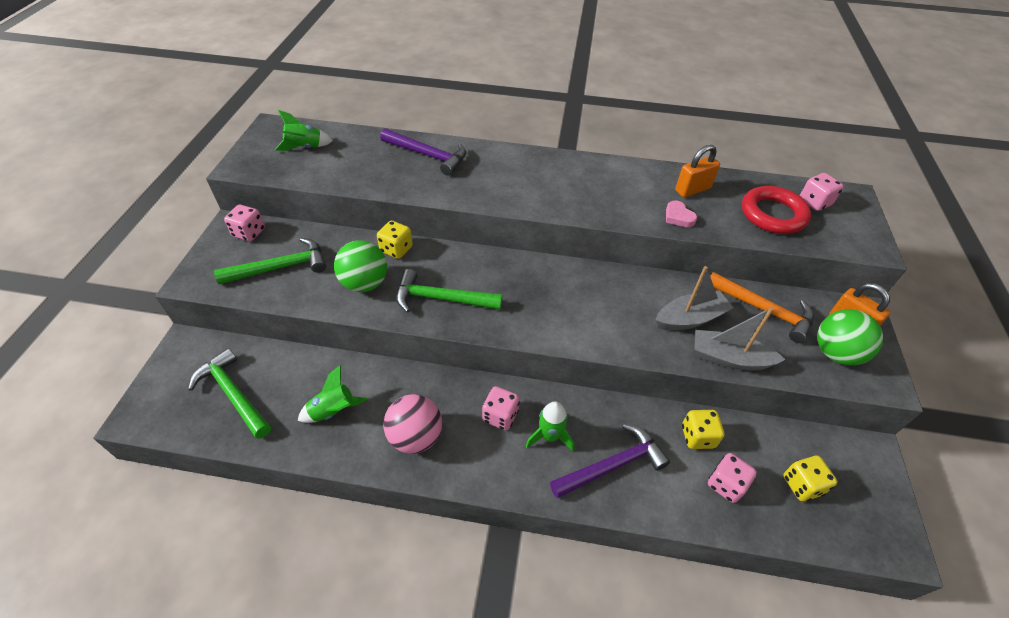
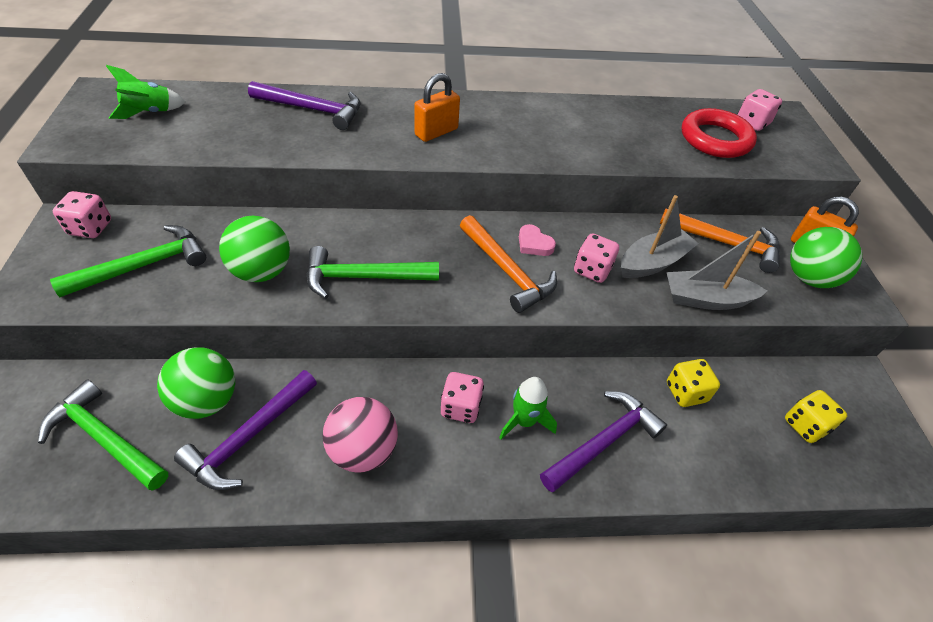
camera: 15 degrees left, 0 degrees up
(308, 378) = (207, 401): none -> green ball
(333, 411) = (249, 437): green rocket -> purple hammer
(396, 249) = (293, 226): yellow dice -> none
(559, 309) = (507, 271): none -> orange hammer
(678, 217) = (619, 151): pink heart -> pink heart (534, 244)
(692, 189) = (625, 121): orange padlock -> orange padlock (436, 132)
(726, 484) = (729, 440): pink dice -> pink dice (592, 270)

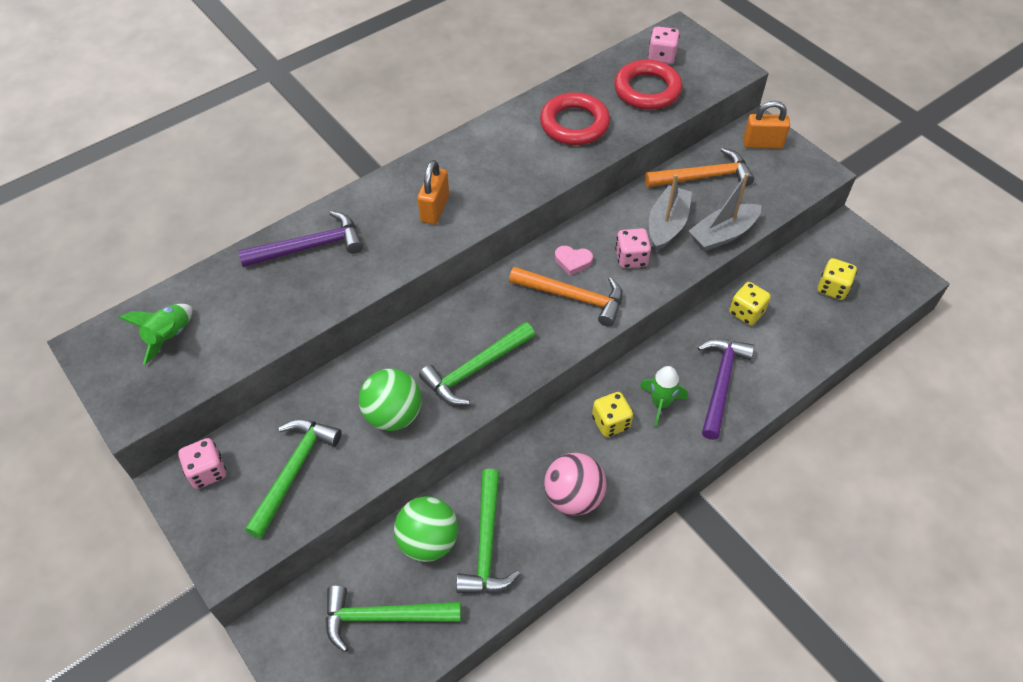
camera: 30 degrees left, 5 degrees up
(249, 437) = (486, 543): purple hammer -> green hammer
(460, 407) = (611, 422): pink dice -> yellow dice
(620, 132) = (574, 124): none -> red ring
(809, 278) = (776, 174): green ball -> none

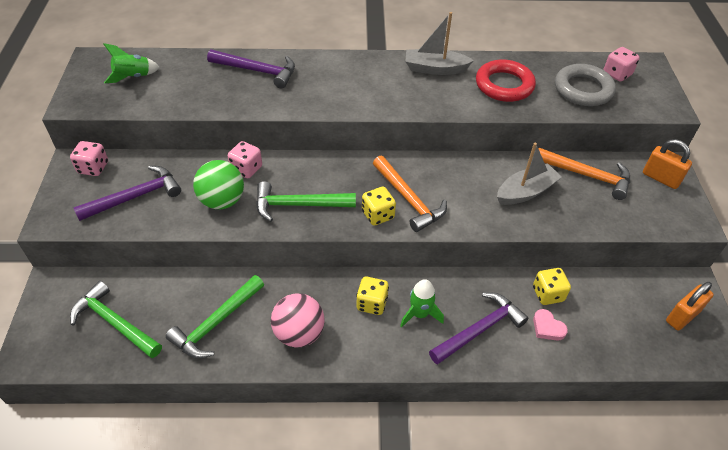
camera: 35 degrees right, 5 degrees down
(294, 471) = (135, 197): green hammer -> purple hammer
(428, 541) = (184, 297): green ball -> none
(435, 209) = (355, 88): orange padlock -> orange padlock (682, 316)
(573, 261) = (431, 177): pink heart -> pink heart (547, 327)
(631, 258) = (476, 198): pink dice -> pink dice (246, 169)
(647, 90) = (583, 89): red ring -> grey ring
(723, 234) = (565, 221): grey boat -> grey boat (435, 69)
(832, 288) = (640, 320): yellow dice -> yellow dice (378, 215)

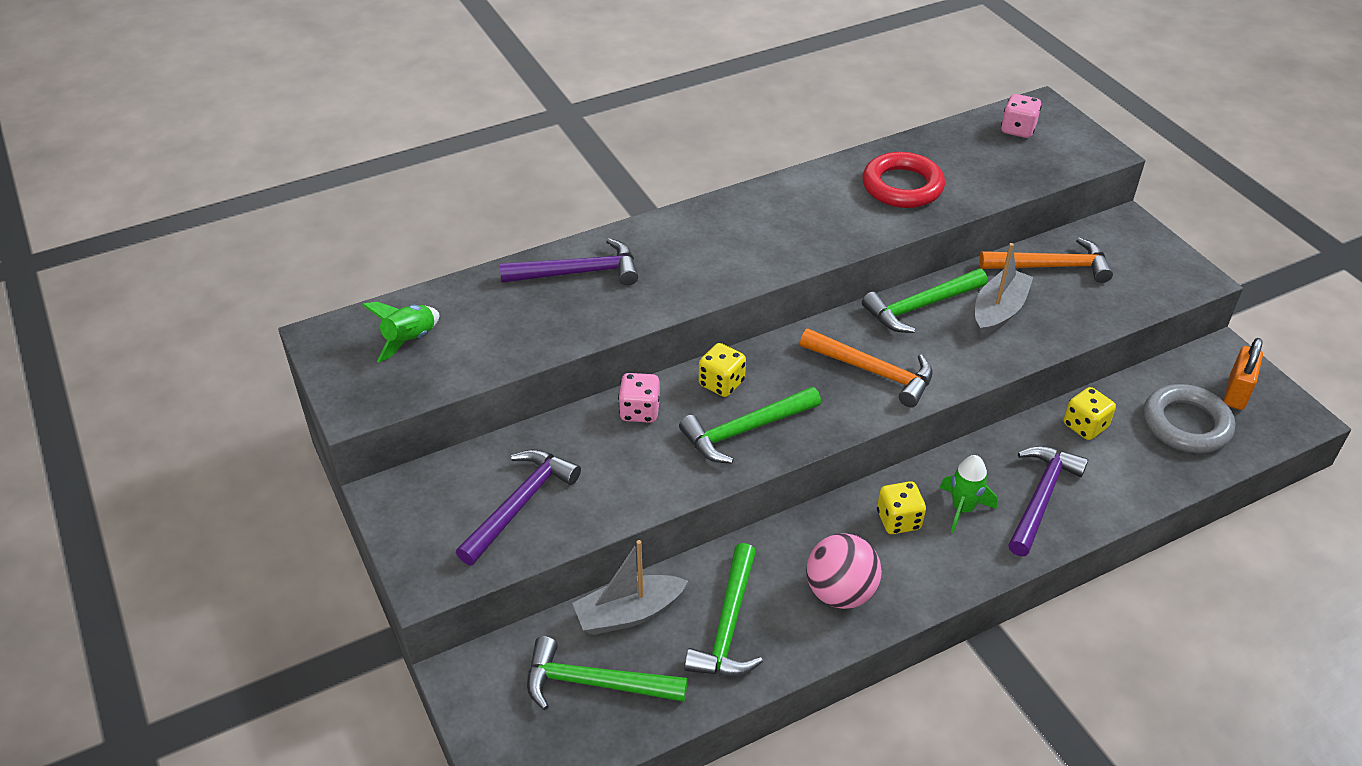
camera: 25 degrees left, 5 degrees down
(93, 168) = (424, 490): pink dice -> none
(222, 201) = (643, 464): green ball -> none
(378, 215) = (851, 405): yellow dice -> yellow dice (721, 383)
(435, 69) = (804, 193): grey boat -> grey boat (629, 613)
(473, 169) = (920, 306): none -> green hammer
(547, 327) = (1110, 464): pink heart -> none
(583, 89) = (994, 161): grey ring -> grey ring (1186, 424)
(661, 178) = (1130, 240): orange padlock -> none

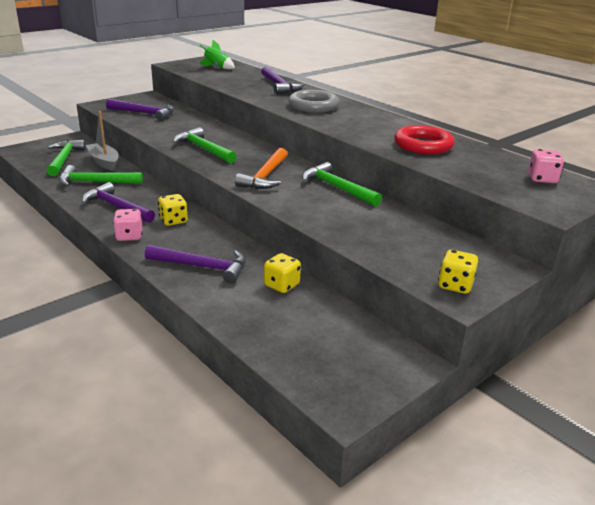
camera: 75 degrees right, 15 degrees down
(640, 411) = (211, 128): pink dice -> pink dice (129, 236)
(721, 383) = (239, 142): yellow dice -> yellow dice (455, 285)
(840, 592) = (117, 207): pink ball -> purple hammer
(962, 509) = (186, 240): green rocket -> none
(998, 311) = (349, 212): grey boat -> none
(1051, 267) = (418, 232): orange hammer -> none
(1186, 424) = (304, 334): grey ring -> grey ring (313, 106)
(1236, 392) = (359, 365): orange padlock -> none

